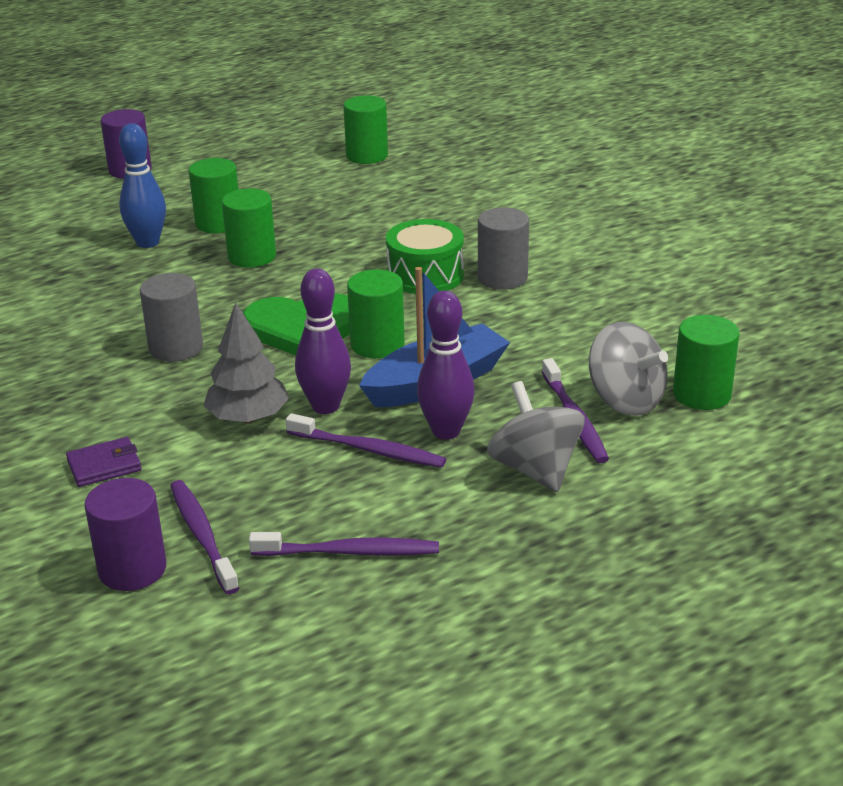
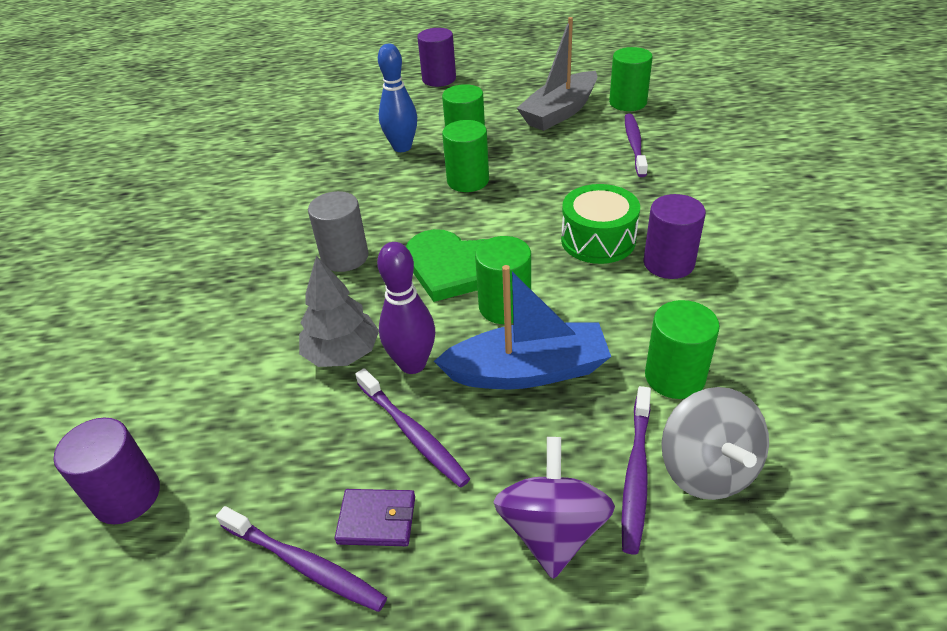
camera: 30 degrees right, 10 degrees up
(104, 465) = (201, 364): purple wallet -> purple wallet (377, 520)
(202, 535) = (206, 479): purple toothbrush -> purple toothbrush (634, 144)
(300, 177) = (560, 112): none -> grey boat
(446, 431) = (497, 438): purple bowling pin -> none
(502, 278) = (668, 263): grey cylinder -> purple cylinder
(535, 469) = (552, 530): grey spinning top -> purple spinning top
(701, 394) = (803, 495): green cylinder -> green cylinder (674, 377)

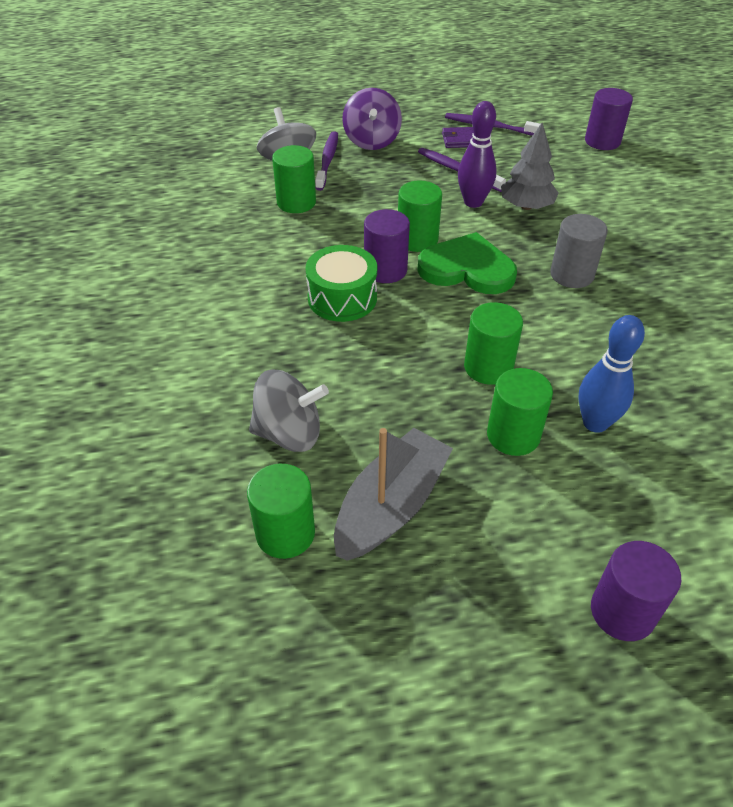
camera: 170 degrees right, 5 degrees up
(527, 371) = (393, 201): blue boat -> none
(634, 144) = (289, 433): purple toothbrush -> grey spinning top
(668, 263) = (282, 278): purple cylinder -> purple cylinder (385, 270)

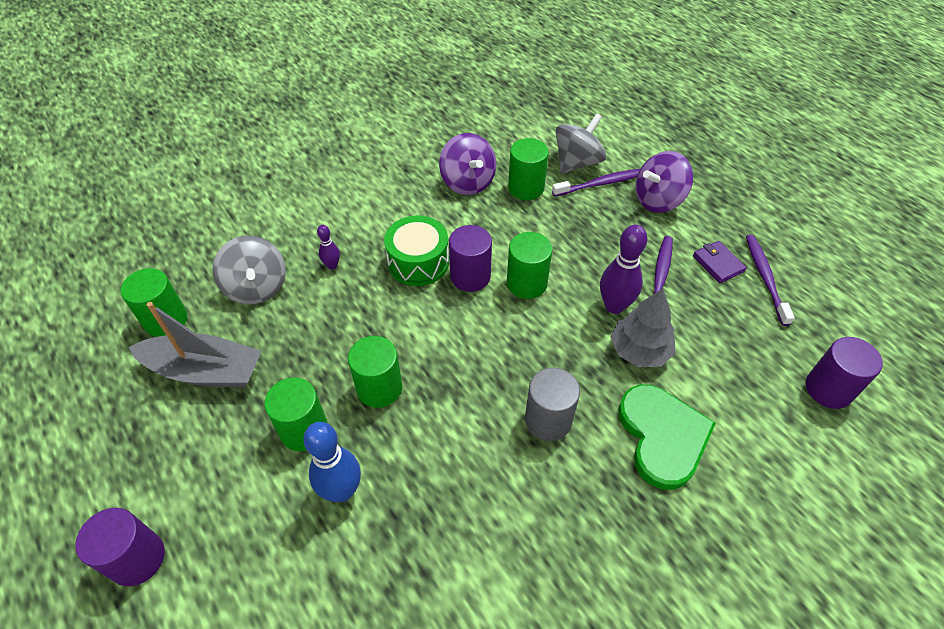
camera: 65 degrees right, 5 degrees up
(256, 234) = (467, 182): none -> purple spinning top
(301, 362) = (332, 265): none -> purple bowling pin
(467, 268) = (506, 332): green heart -> green heart (662, 436)

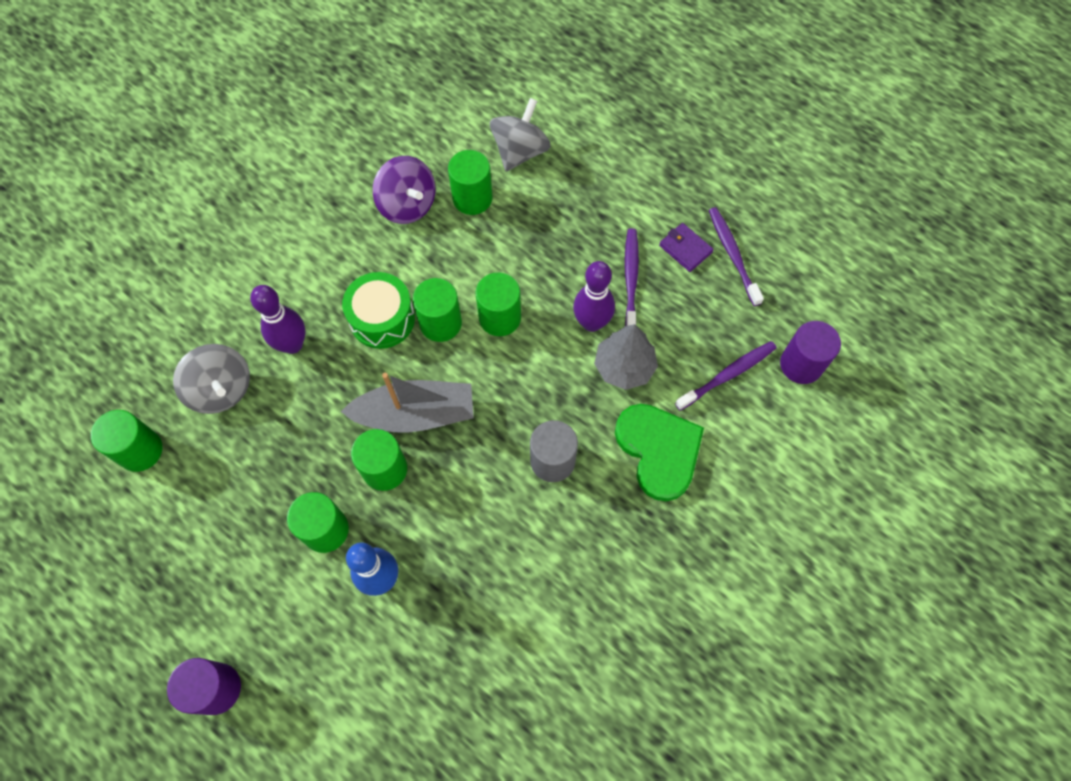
camera: 15 degrees left, 15 degrees up
(205, 371) = (204, 495): grey boat -> grey boat (415, 414)
(332, 265) = (292, 344): purple bowling pin -> purple bowling pin, size x1.89
(470, 276) = (440, 323): purple cylinder -> green cylinder
(602, 183) = (552, 174): purple toothbrush -> purple toothbrush (728, 375)
(658, 200) = (614, 183): purple spinning top -> none

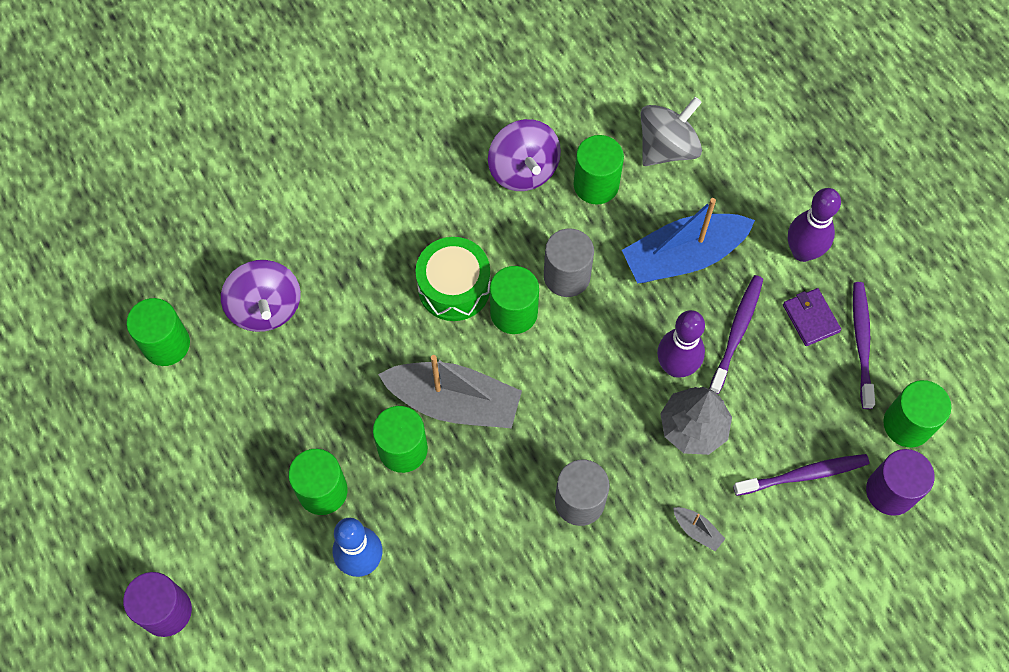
camera: 20 degrees right, 0 degrees up
(221, 389) = (265, 307): grey spinning top -> purple spinning top
(292, 344) = (352, 284): purple bowling pin -> purple bowling pin (802, 252)
(474, 279) = (567, 276): none -> grey cylinder
(500, 317) = (578, 328): green cylinder -> green cylinder (907, 424)
(565, 233) = (683, 256): none -> blue boat
(659, 450) = (697, 530): green heart -> grey boat

